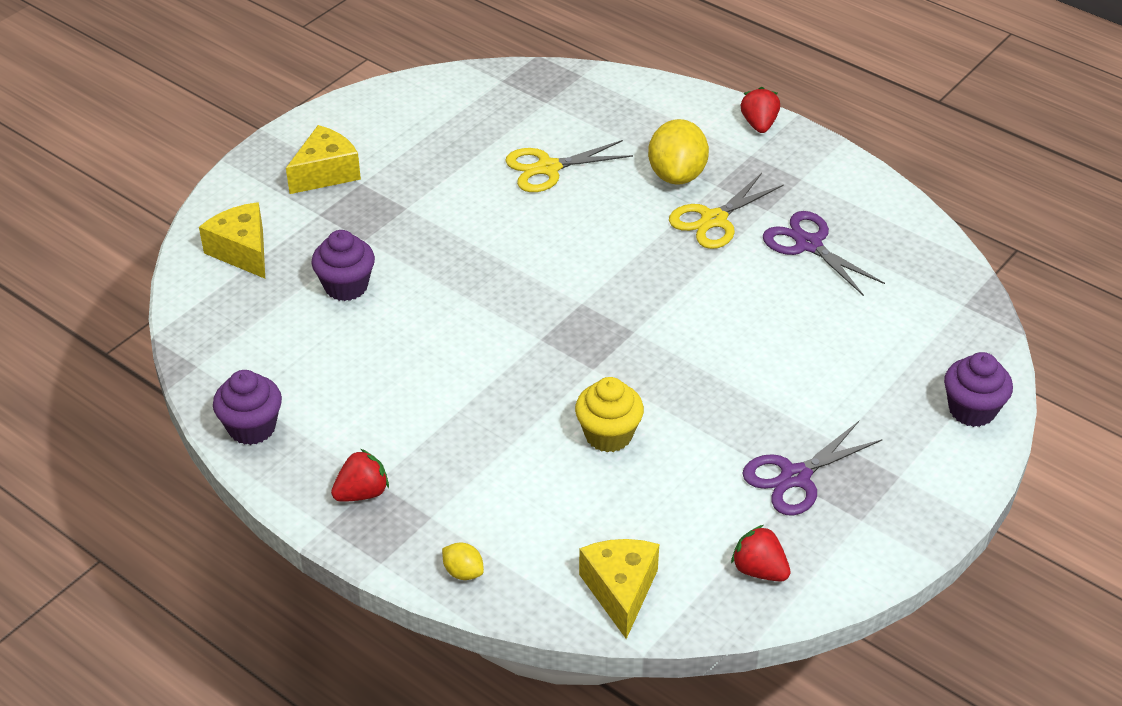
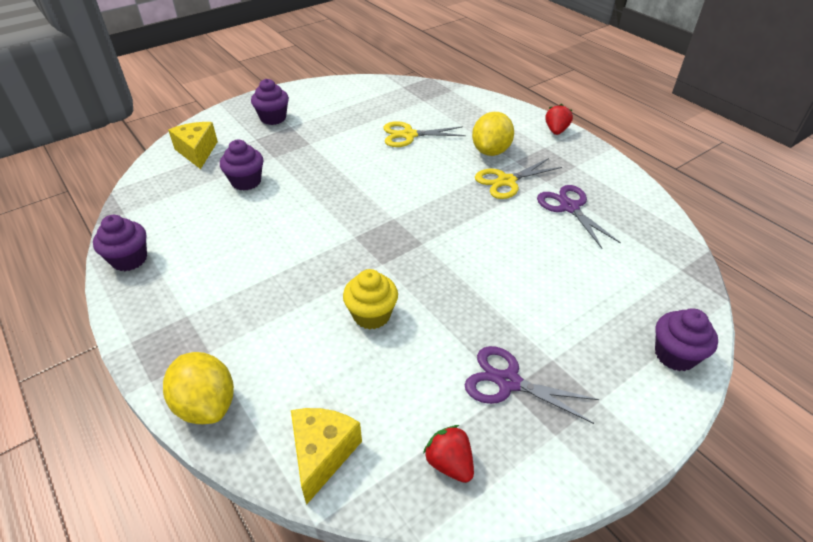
camera: 15 degrees right, 0 degrees up
(326, 173) = (273, 118): yellow cheese -> purple cupcake
(362, 493) = (171, 322): red strawberry -> none
(463, 572) = (206, 404): yellow lemon -> yellow lemon, size x2.09
(795, 477) = (508, 382): purple scissors -> purple scissors turned 45 degrees clockwise

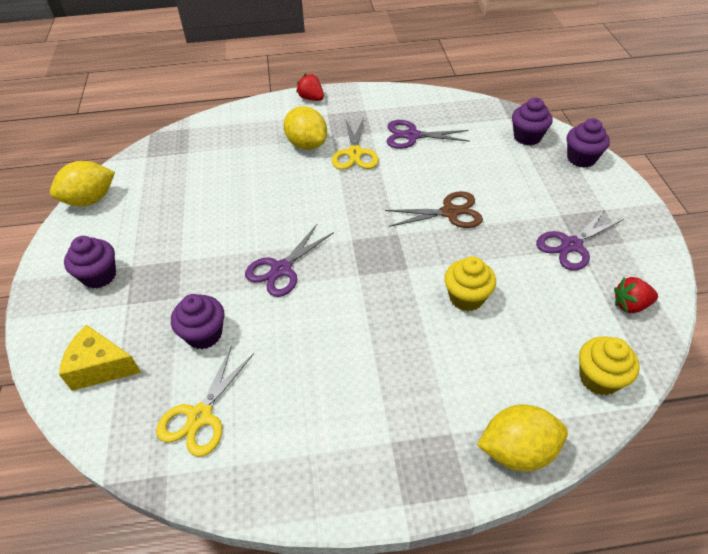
camera: 60 degrees left, 5 degrees up
(129, 259) = (264, 483): purple cupcake -> purple cupcake (527, 137)
(322, 454) = (599, 378): yellow cheese -> yellow cupcake
(332, 193) = (281, 269): none -> purple scissors
(340, 85) = (90, 200): none -> yellow lemon
(409, 135) = (236, 184): yellow scissors -> yellow scissors (200, 416)
(479, 268) = (449, 212): none -> brown scissors

